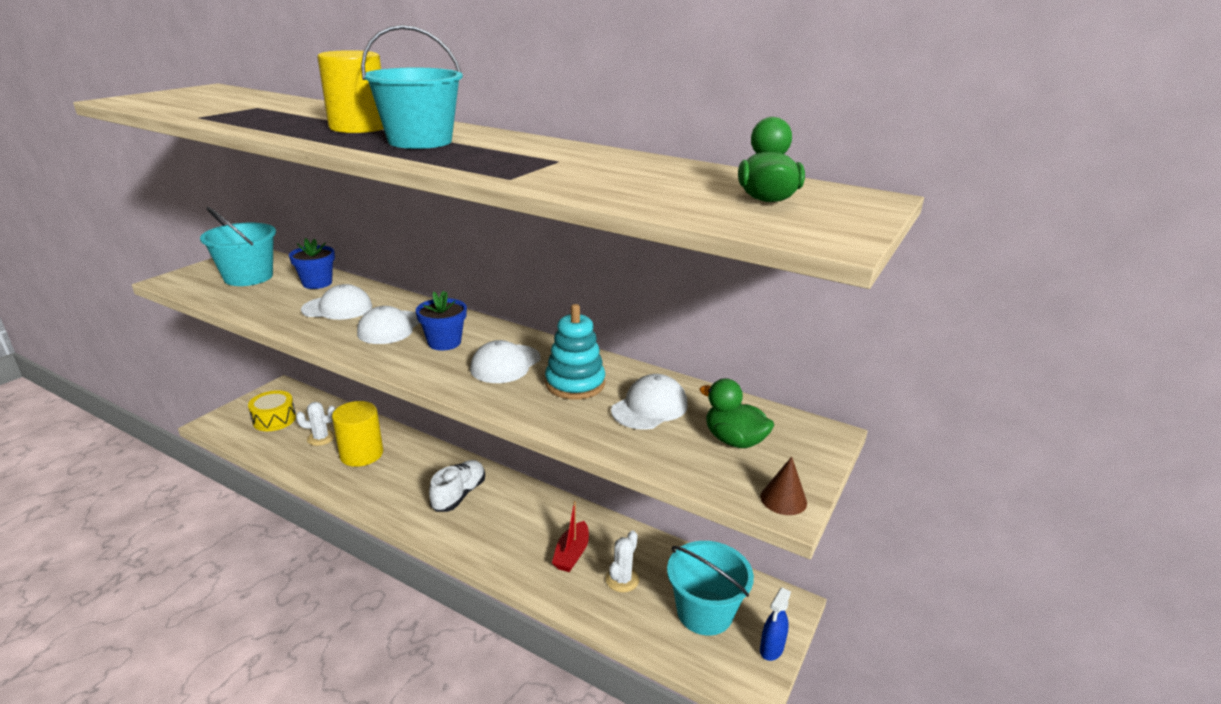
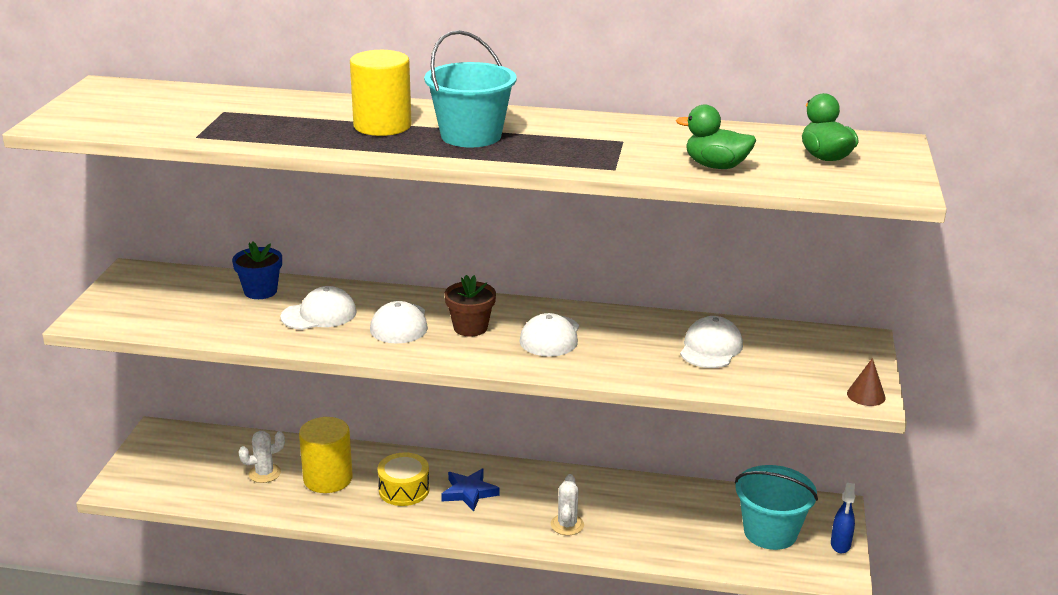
camera: 20 degrees left, 0 degrees up
(248, 277) = (172, 299): turquoise bucket -> none
(274, 419) = (188, 467): yellow drum -> yellow drum (404, 490)
(444, 342) = (470, 327): blue flower pot -> brown flower pot
(459, 495) = (469, 492): white shoe -> blue star
(572, 554) = (621, 516): red boat -> none
(575, 384) = (630, 341): turquoise stacking toy -> none
(622, 580) = (682, 525): white cactus -> white cactus (567, 525)
(734, 440) = (798, 360): green duck -> green duck (716, 166)

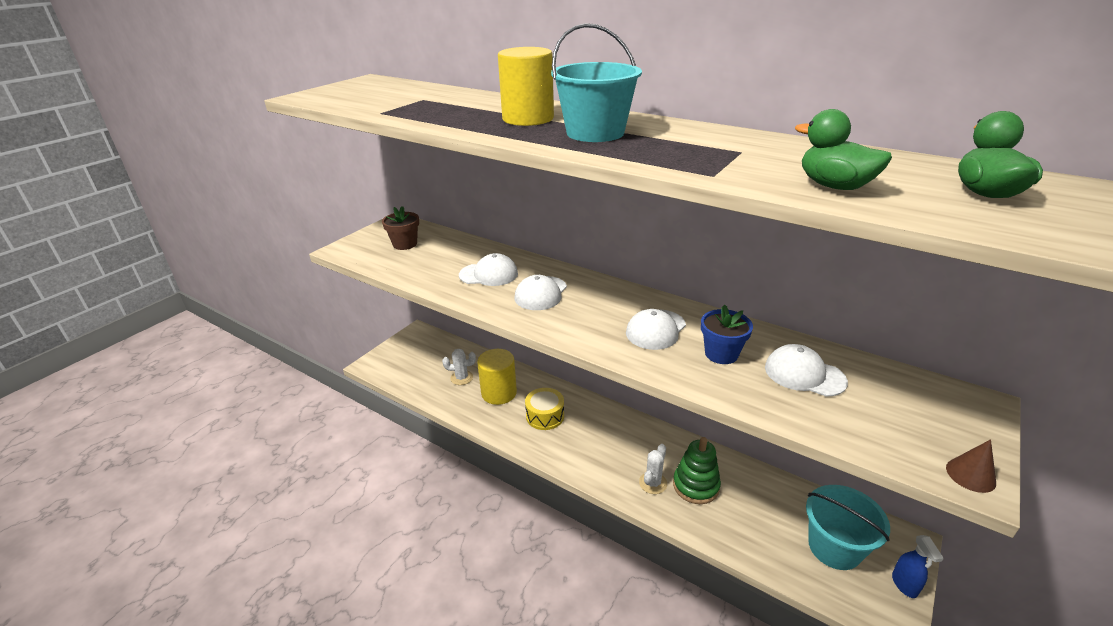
camera: 25 degrees right, 5 degrees up
(260, 291) = (463, 249): blue flower pot -> blue flower pot (721, 354)
(469, 492) = (590, 431): blue star -> none
(470, 327) = (593, 308): brown flower pot -> brown flower pot (405, 244)
(614, 515) = (696, 486): none -> green stacking toy
(711, 348) = (804, 374): white cap -> white cap turned 105 degrees counterclockwise
(840, 545) = (904, 585): blue spray bottle -> blue spray bottle turned 45 degrees counterclockwise

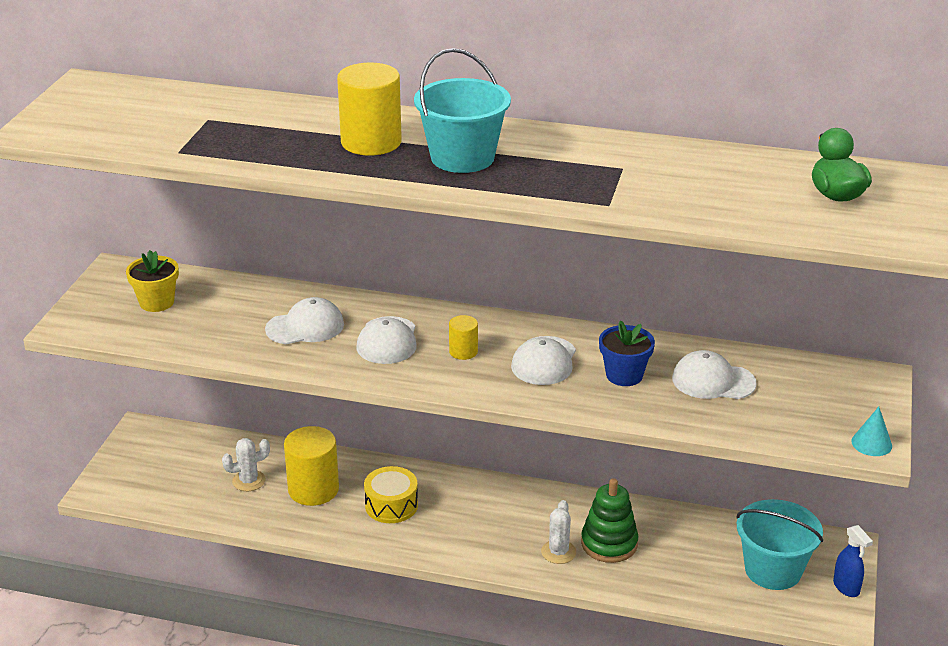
camera: 20 degrees left, 0 degrees up
(405, 244) = (156, 302): brown flower pot -> yellow flower pot
(594, 311) = (463, 351): none -> yellow cylinder
(834, 186) = (716, 204): green duck -> none
(970, 475) = (871, 443): brown cone -> turquoise cone

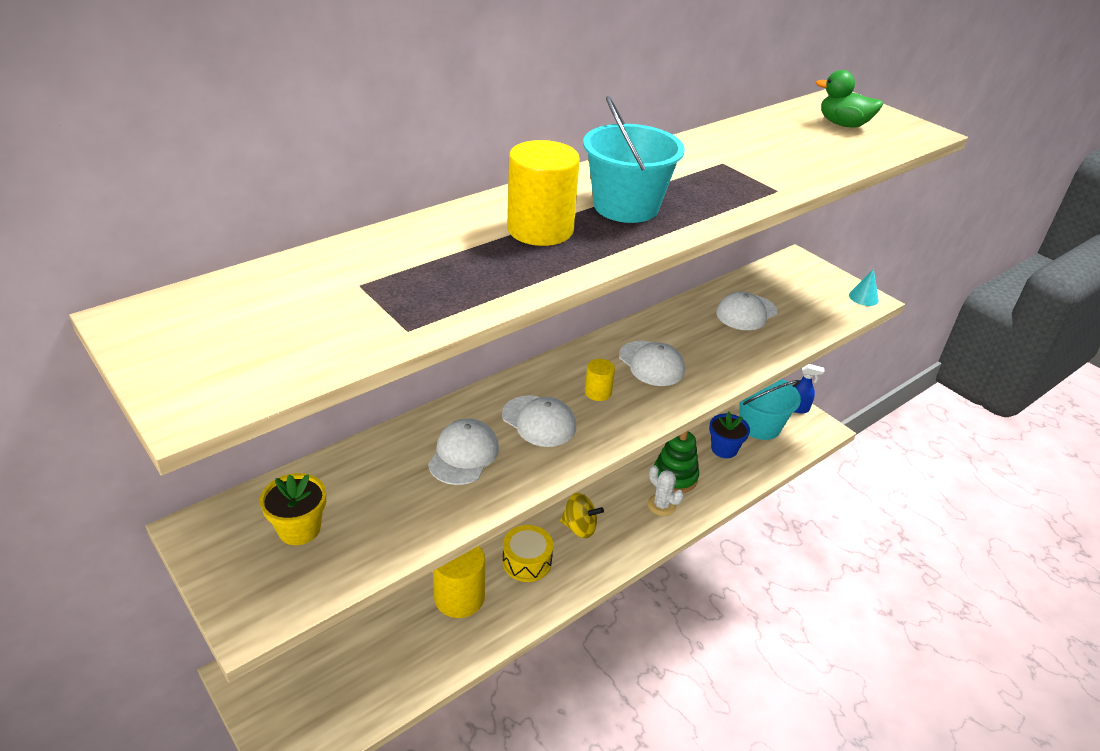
camera: 55 degrees left, 5 degrees up
(249, 481) = (402, 633): white cactus -> none
(466, 515) = (579, 527): none -> yellow spinning top
(624, 375) = (704, 341): blue flower pot -> blue flower pot (724, 449)

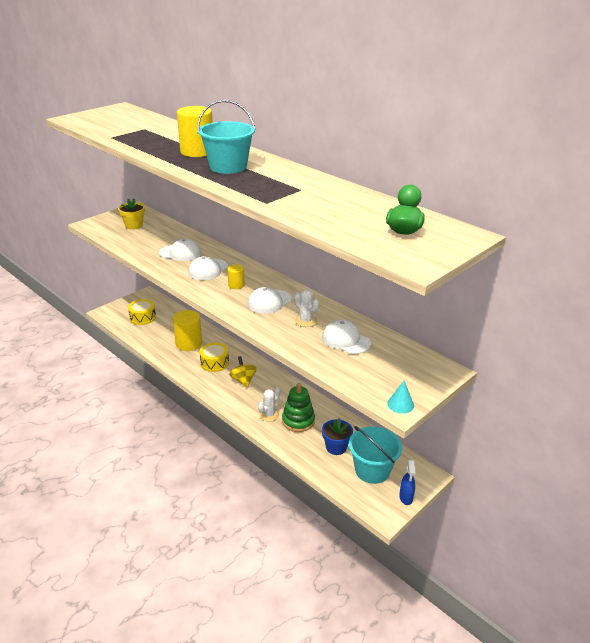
camera: 85 degrees right, 5 degrees down
(340, 678) = (143, 317): none -> yellow drum
(579, 527) = (243, 380): yellow spinning top -> yellow spinning top turned 150 degrees clockwise
(703, 337) = (306, 321): none -> white cactus

